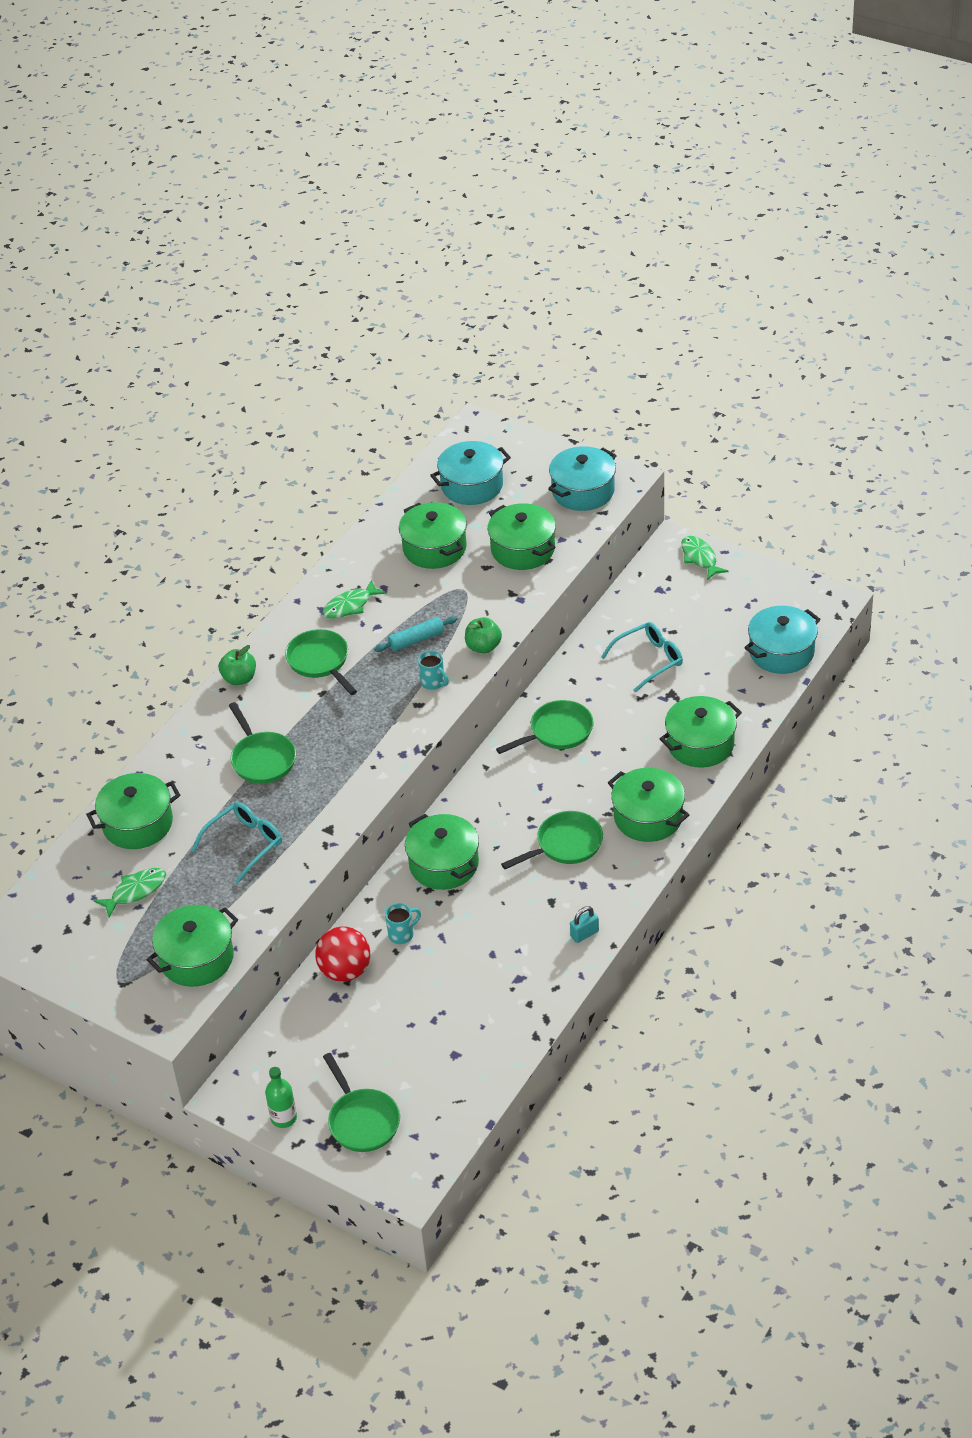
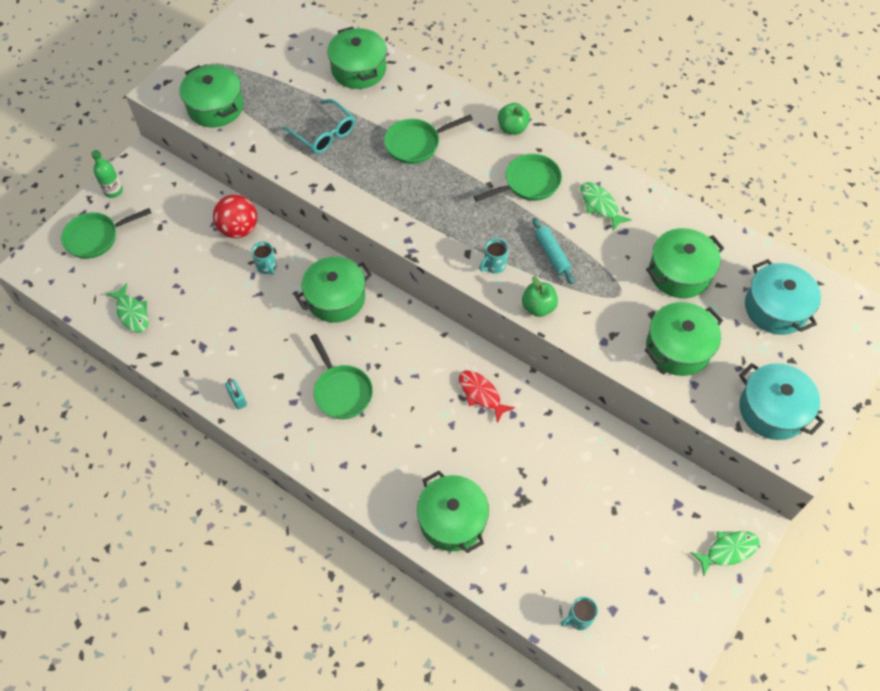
camera: 90 degrees right, 15 degrees up
(135, 891) = (290, 71): green fish -> green fish (132, 313)
(557, 732) = (481, 394): green pan -> red fish
(648, 817) = (364, 463): green pot -> none
(649, 660) = (573, 484): turquoise glasses -> none
(781, 652) = (579, 618): turquoise pot -> turquoise mug

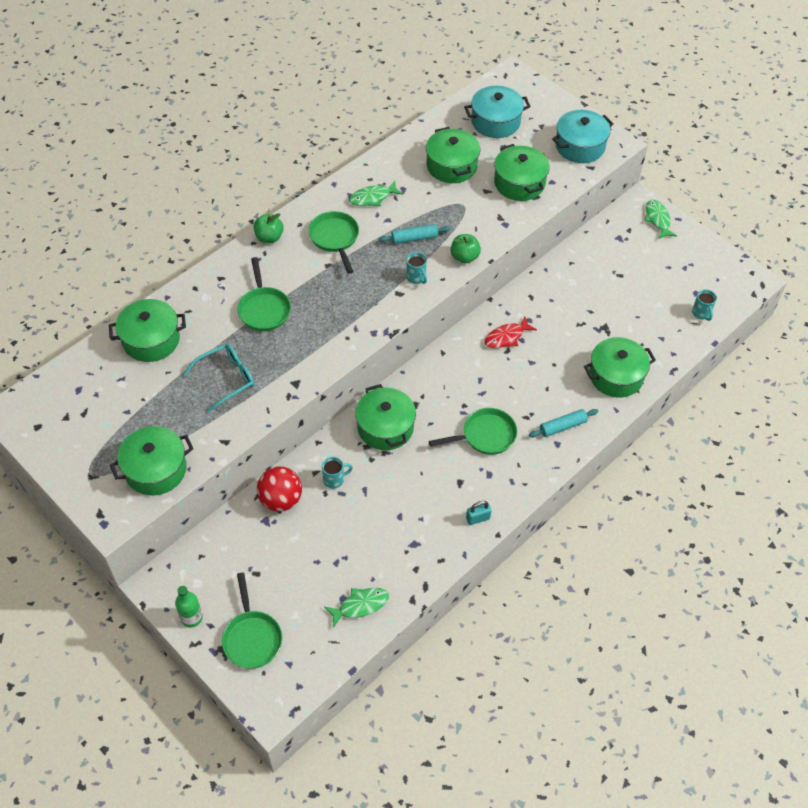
camera: 80 degrees left, 5 degrees down
(368, 468) = (562, 426): none -> turquoise rolling pin

